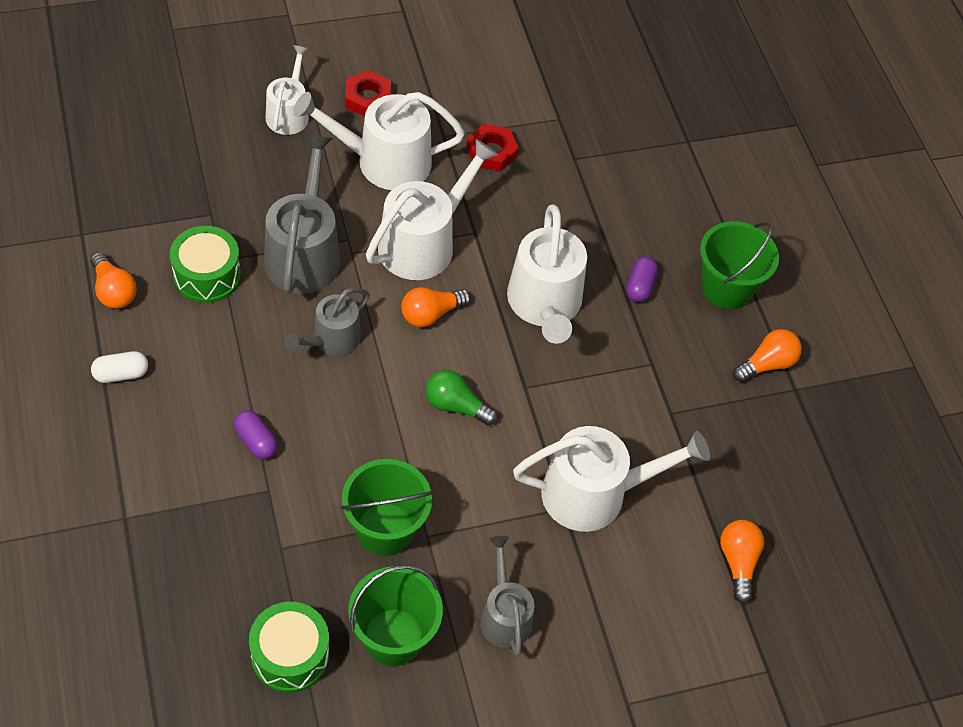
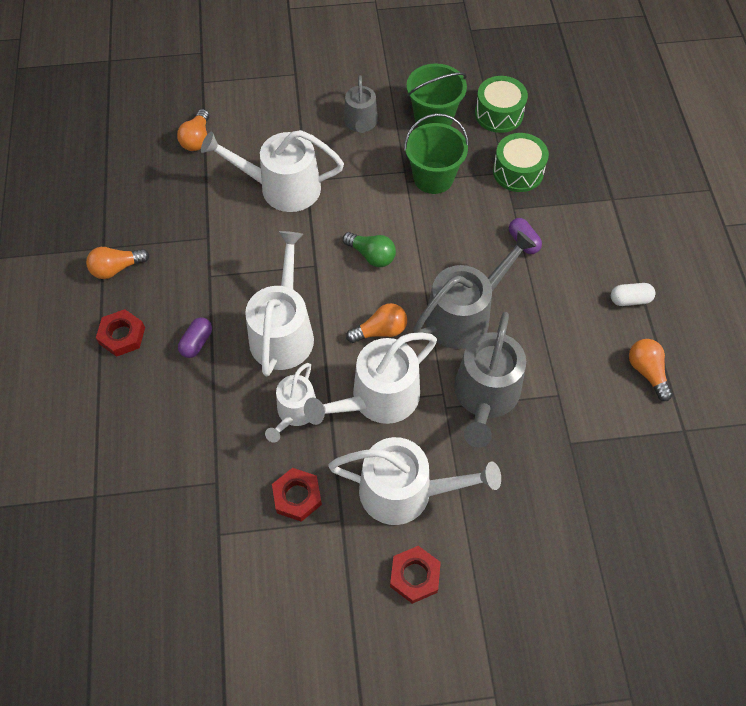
camera: 165 degrees left, 5 degrees up
(207, 275) = (569, 381): green drum -> green drum (518, 171)
(289, 113) = (498, 561): white watering can -> white watering can (295, 412)
(332, 340) = (464, 315): grey watering can -> grey watering can, size x1.65
(726, 288) = (122, 335): green bucket -> red nut

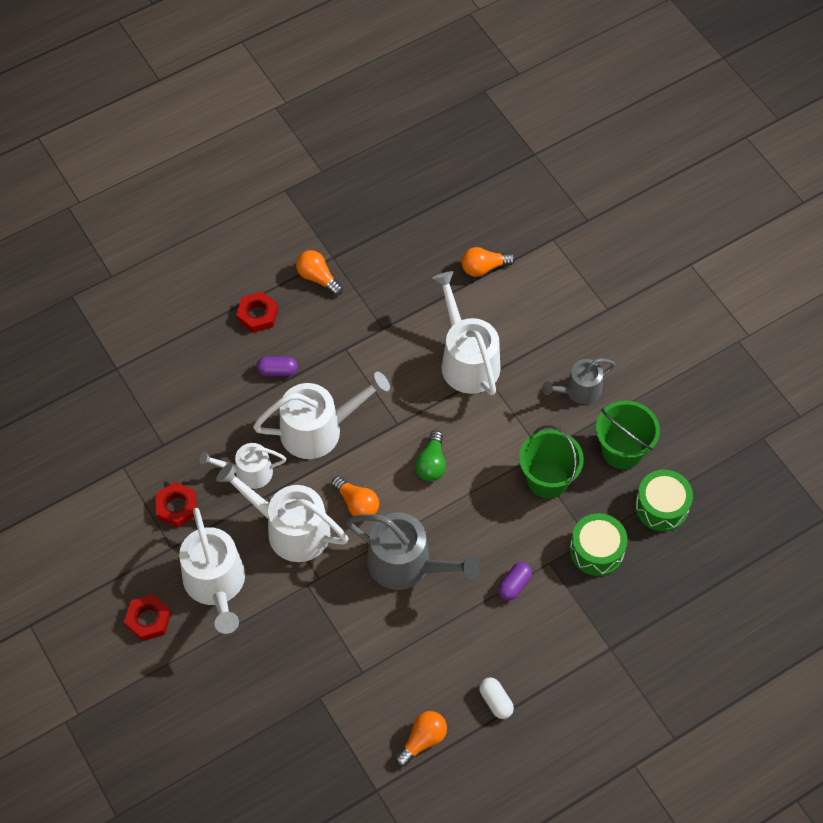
camera: 65 degrees right, 0 degrees up
(485, 396) = (333, 612): grey watering can -> none

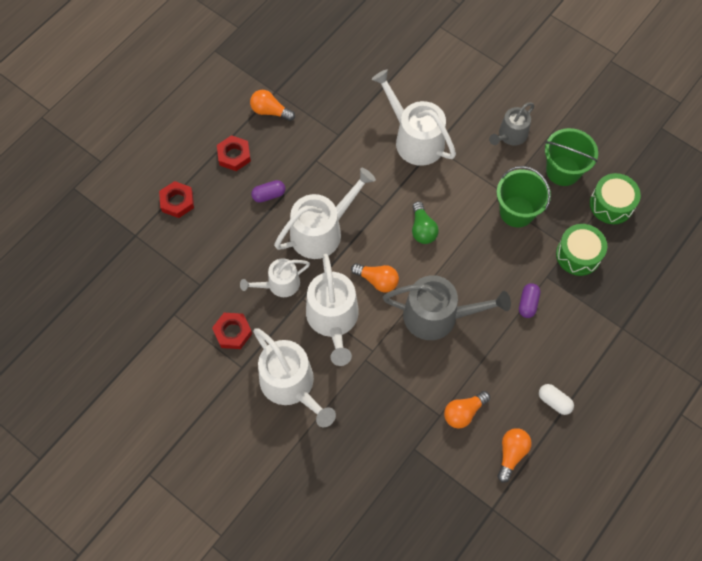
camera: 20 degrees left, 5 degrees up
(148, 619) = (247, 434): red nut -> red nut (177, 201)
(290, 529) = (333, 319): white watering can -> white watering can turned 105 degrees counterclockwise
(484, 268) = (397, 64): orange light bulb -> orange light bulb (464, 412)

